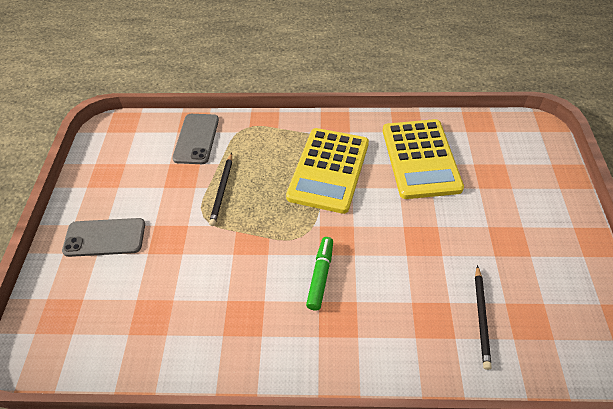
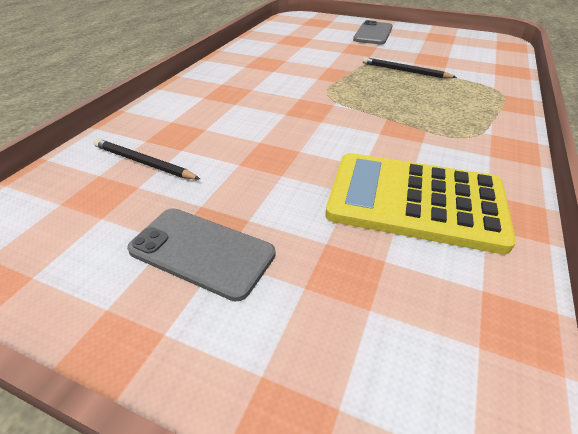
camera: 110 degrees right, 10 degrees down
(196, 139) = (483, 69): grey phone -> grey phone (202, 252)
(320, 276) = (275, 94): green marker -> none
(328, 170) = (415, 125): yellow calculator -> none

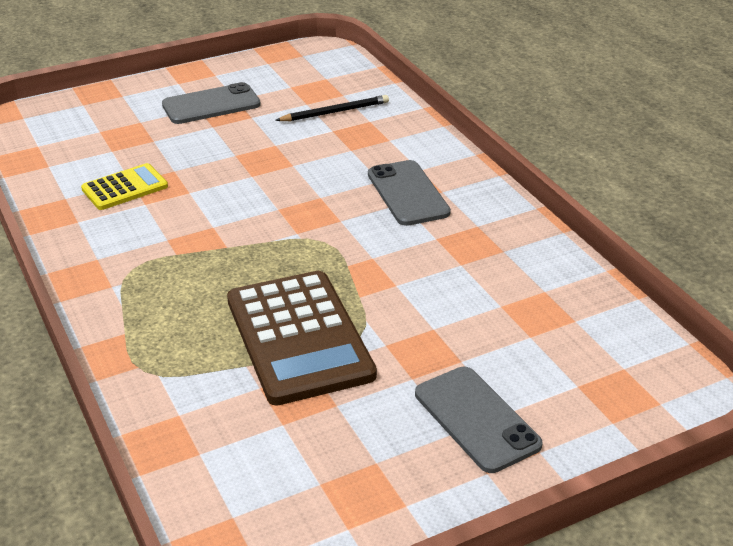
camera: 130 degrees right, 5 degrees down
(239, 91) = (408, 193): none -> grey phone
(404, 71) = (299, 337): black pencil -> brown calculator
(415, 201) = (125, 188): yellow calculator -> yellow calculator, size x0.52

